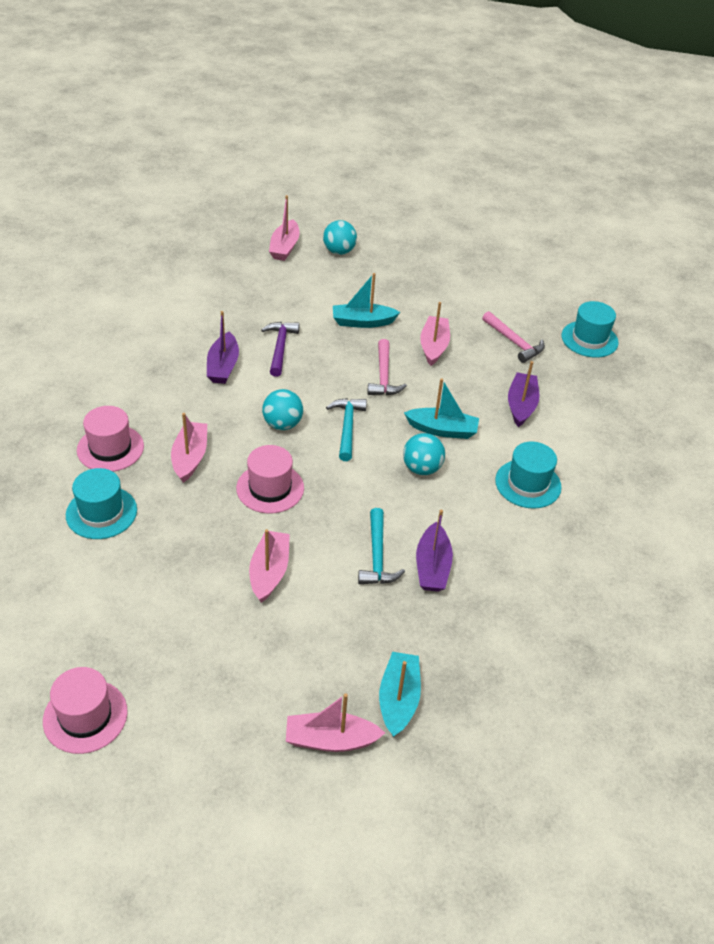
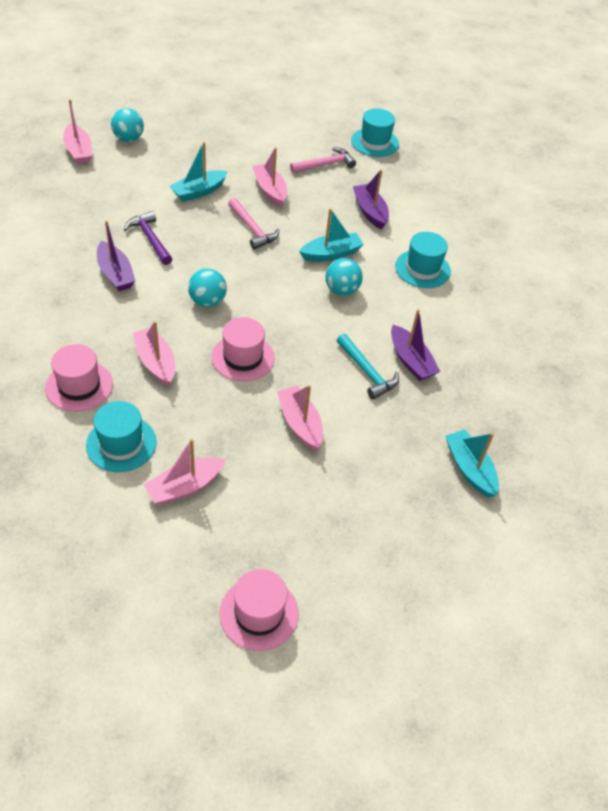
camera: 35 degrees left, 5 degrees up
(330, 740) = (450, 524): pink boat -> pink boat (185, 487)
(347, 427) = (260, 282): turquoise hammer -> none
(514, 342) = (325, 165): pink hammer -> pink hammer turned 45 degrees counterclockwise

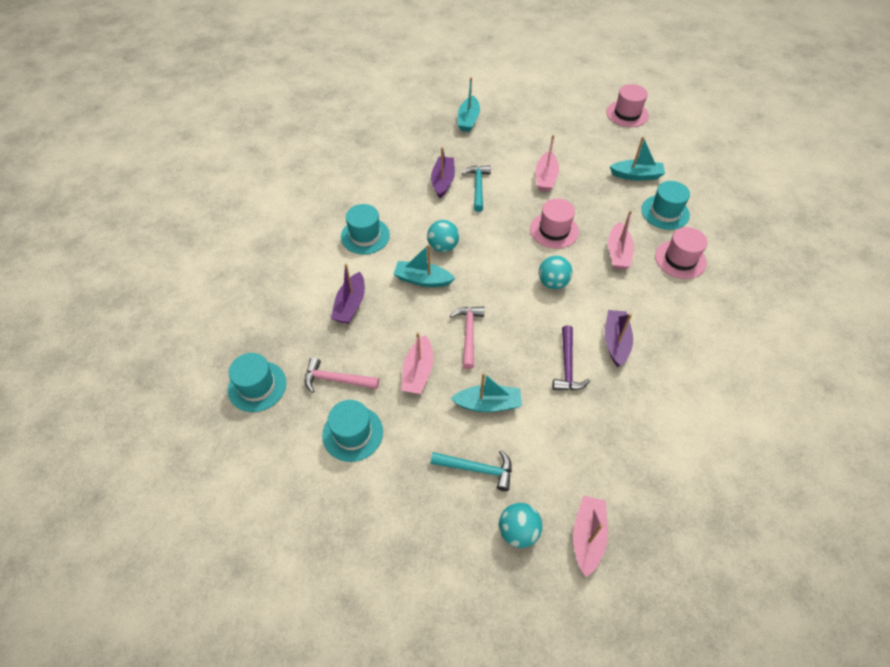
camera: 140 degrees left, 5 degrees up
(179, 156) = (477, 469): none -> turquoise hammer
(185, 487) = (636, 175): pink boat -> turquoise boat
(282, 143) = (352, 433): none -> turquoise hat

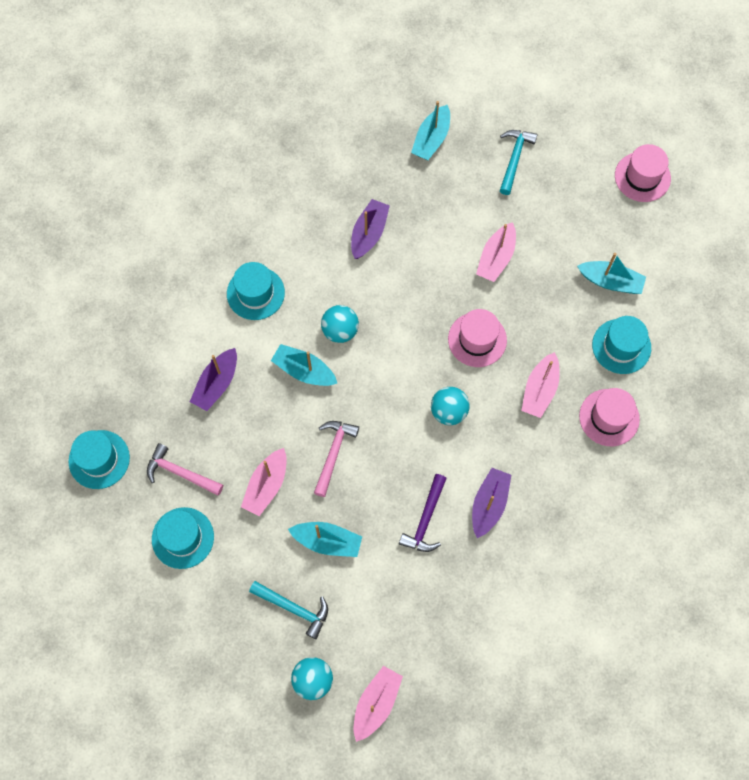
camera: 15 degrees right, 15 degrees up
(478, 187) = (408, 252): turquoise hammer -> turquoise hammer (514, 159)

